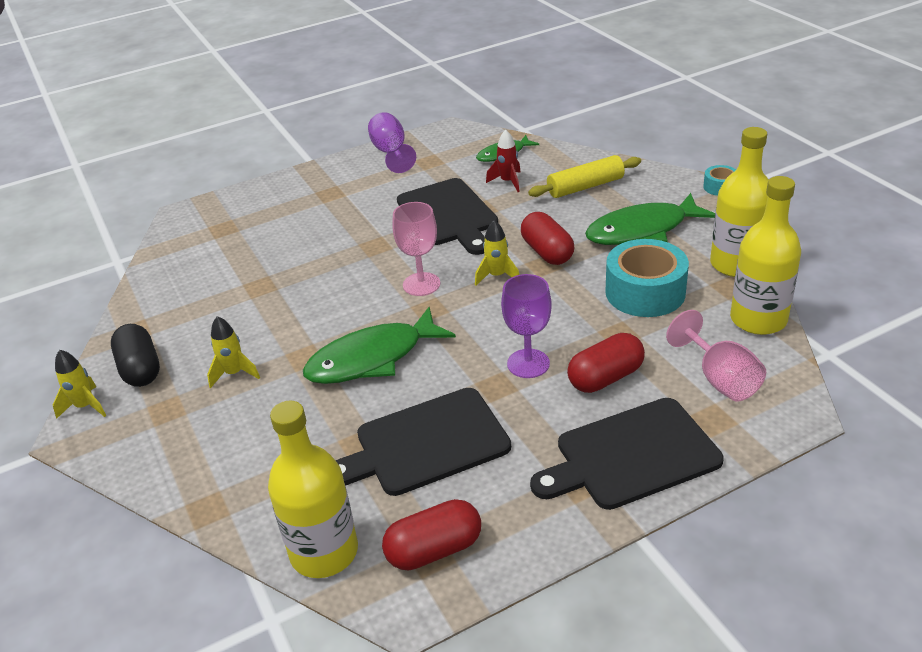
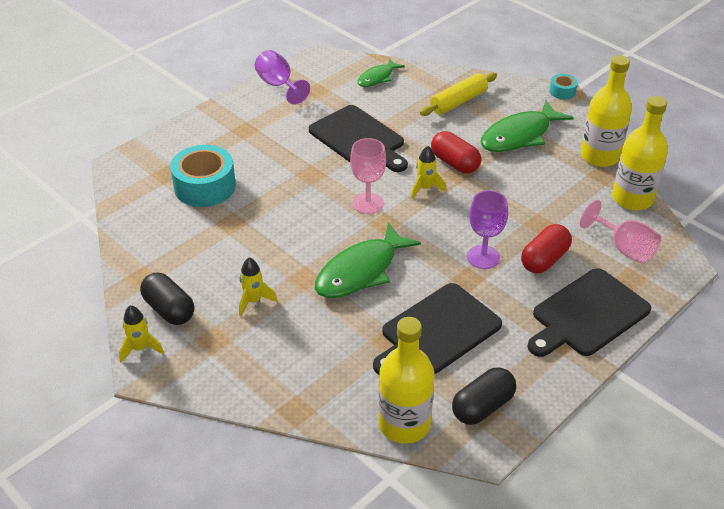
camera: 20 degrees left, 5 degrees up
(434, 550) = (482, 407): red capsule -> black capsule
(508, 182) = (393, 103): red rocket -> none
(645, 292) = (543, 187): turquoise tape -> turquoise tape (205, 186)

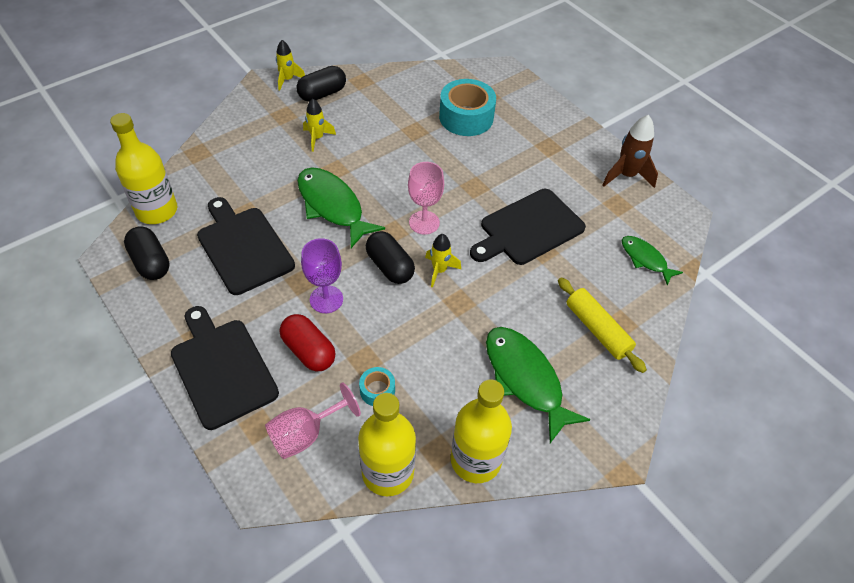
camera: 95 degrees right, 10 degrees up
(278, 85) = (626, 175): purple goblet -> brown rocket
(430, 220) = (390, 266): none -> black capsule
(454, 163) = (478, 303): red capsule -> none
(562, 91) = (622, 455): turquoise tape -> turquoise tape (377, 390)

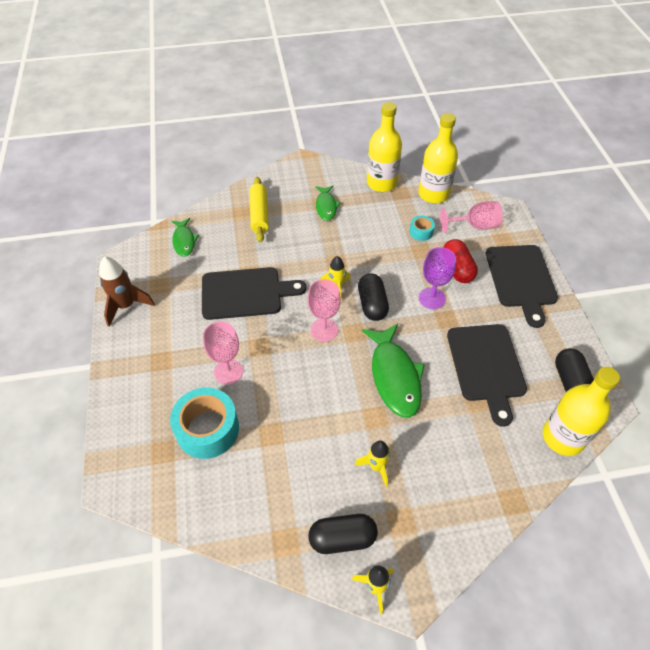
camera: 150 degrees left, 0 degrees up
(484, 158) = (228, 371): none -> pink goblet
(525, 379) = (326, 206): green fish -> green fish, size x0.57

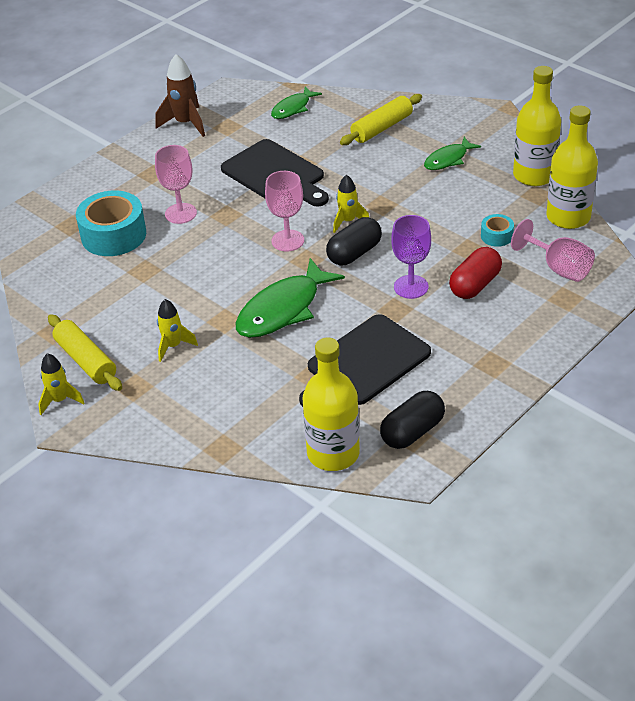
camera: 55 degrees right, 10 degrees down
(342, 538) = (86, 360): black capsule -> yellow rolling pin
(521, 279) = (519, 336): black cutting board -> none

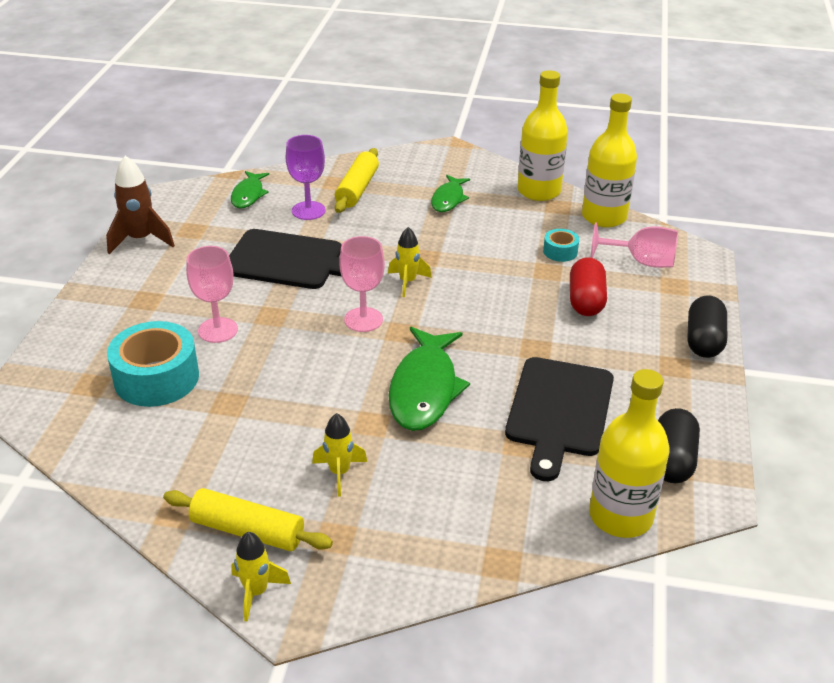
camera: 35 degrees left, 5 degrees down
(354, 253) = (443, 310): black capsule -> black capsule (703, 341)
(411, 287) = (529, 322): purple goblet -> purple goblet (308, 210)

